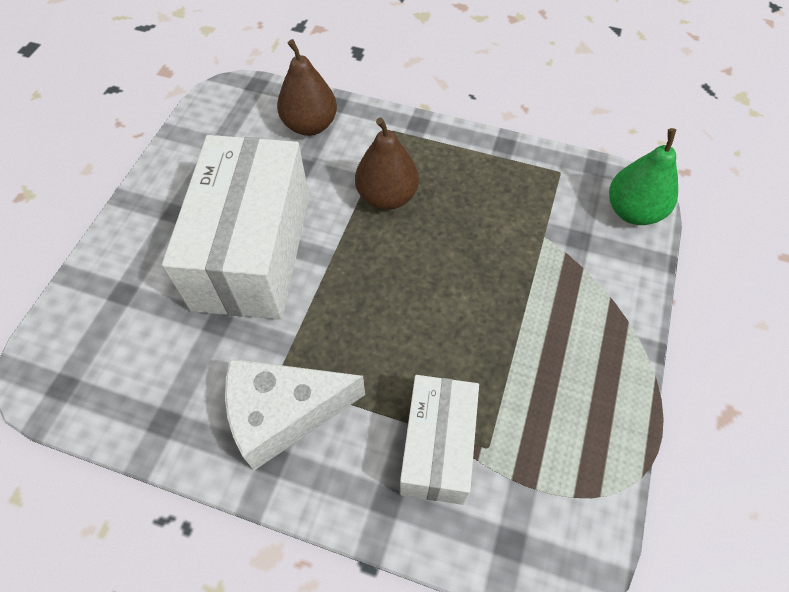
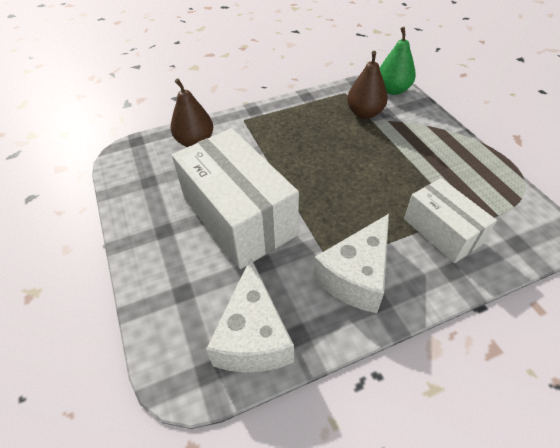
camera: 40 degrees left, 10 degrees down
(128, 388) = (253, 336): none -> white cheese
(387, 197) = (279, 148): brown pear -> brown pear (364, 113)

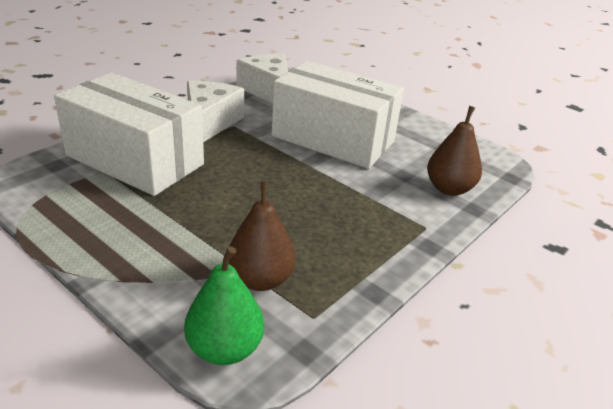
camera: 150 degrees right, 15 degrees down
(441, 231) = (135, 160): white box -> white box, size x1.72

